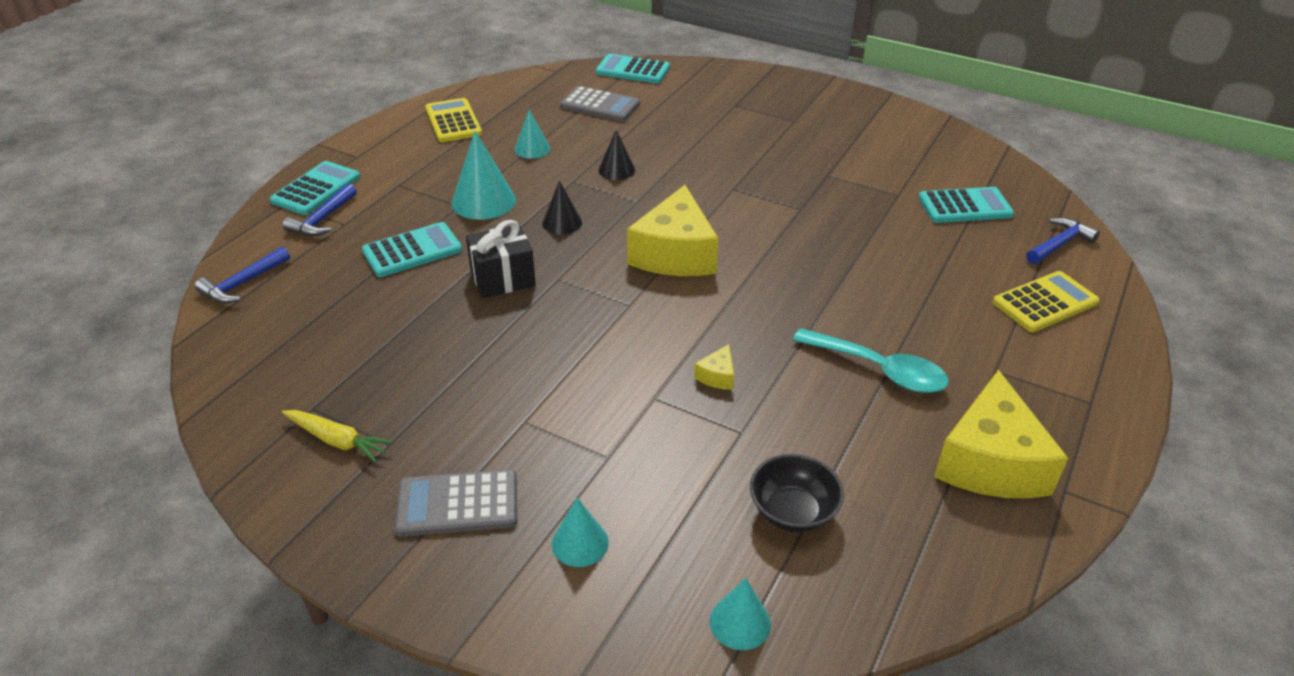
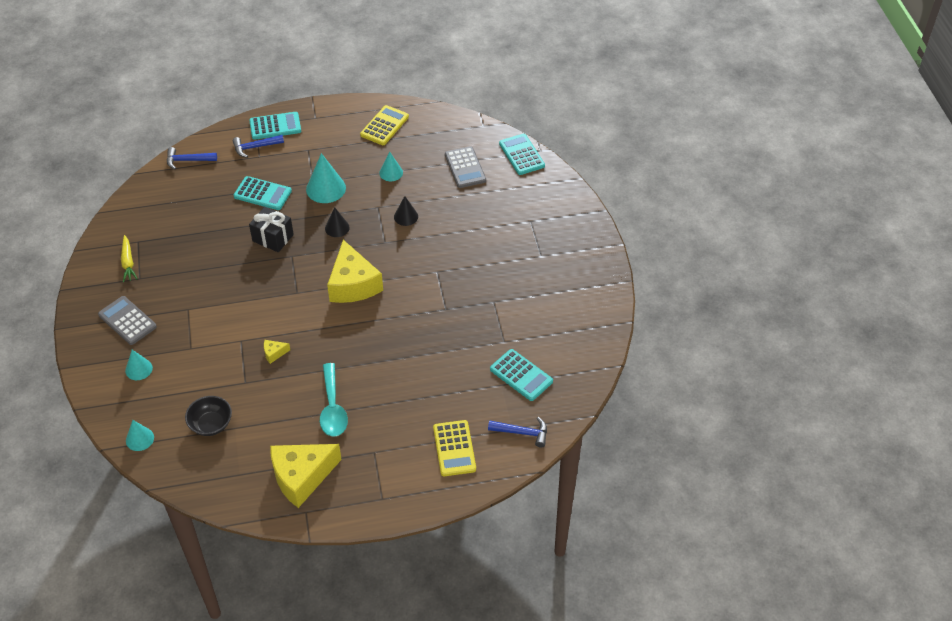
camera: 50 degrees right, 10 degrees up
(675, 254) = (353, 284): yellow cheese -> yellow cheese turned 75 degrees counterclockwise
(1045, 303) = (454, 448): yellow calculator -> yellow calculator turned 60 degrees clockwise

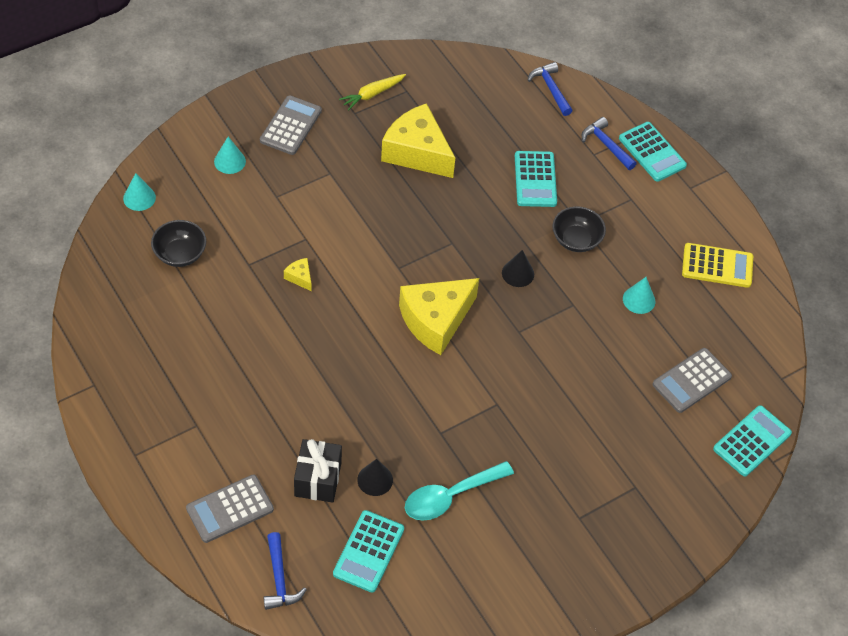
camera: 65 degrees right, 5 degrees up
(273, 238) = (471, 214): black gift -> black gift (318, 479)
(302, 477) = (138, 365): yellow cheese -> yellow cheese (417, 152)
(326, 188) = (576, 240): turquoise cone -> black bowl
(332, 408) = (244, 362): turquoise spoon -> turquoise spoon (450, 496)
(406, 216) = (572, 340): black cone -> black cone (375, 480)
(454, 448) = (230, 509): yellow calculator -> grey calculator

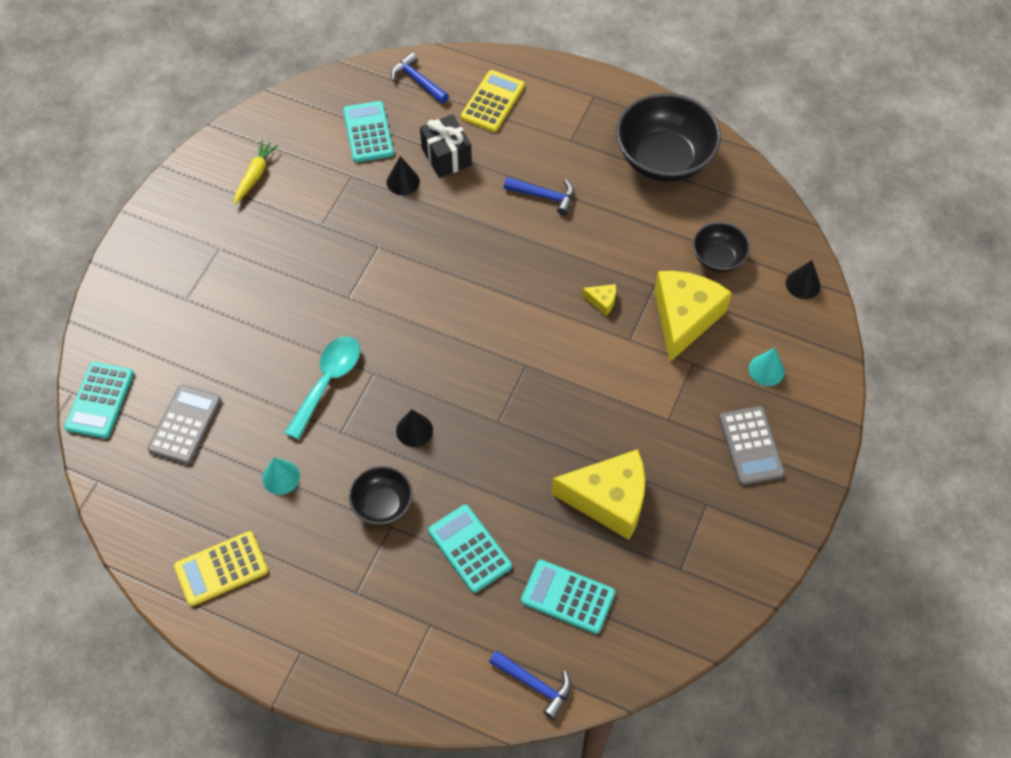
camera: 150 degrees right, 5 degrees up
(136, 358) = (664, 158): none -> black bowl
(139, 198) = (803, 284): turquoise cone -> black cone
(230, 509) = (492, 102): grey calculator -> yellow calculator
(372, 94) = (710, 539): yellow carrot -> yellow carrot (255, 175)
(436, 320) = (454, 337): yellow cheese -> yellow cheese (684, 318)
(450, 496) = (335, 204): turquoise spoon -> turquoise spoon (328, 382)
(606, 145) = (425, 647): blue hammer -> blue hammer (544, 196)
(652, 152) = (369, 673): turquoise calculator -> turquoise calculator (568, 597)

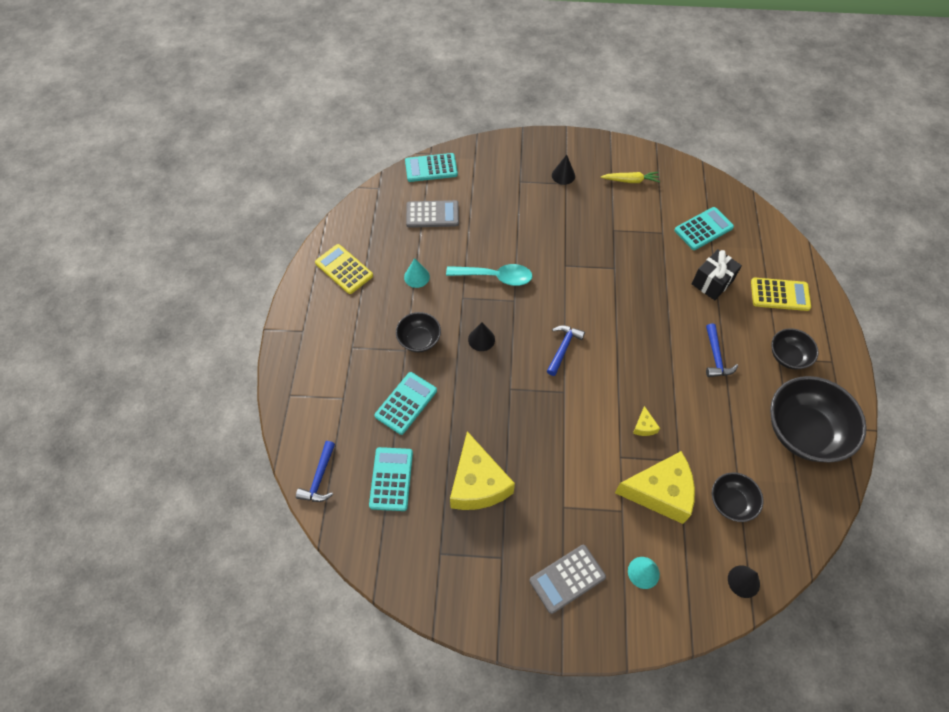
camera: 70 degrees right, 0 degrees up
(403, 181) = (675, 263): black cone -> black cone (563, 175)
(417, 81) = (767, 242): blue hammer -> blue hammer (563, 348)
(572, 131) = (788, 356): none -> black bowl

